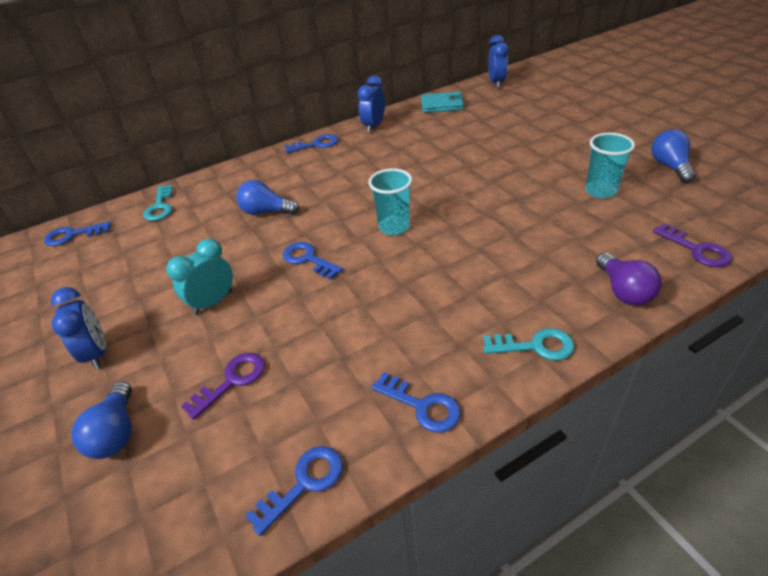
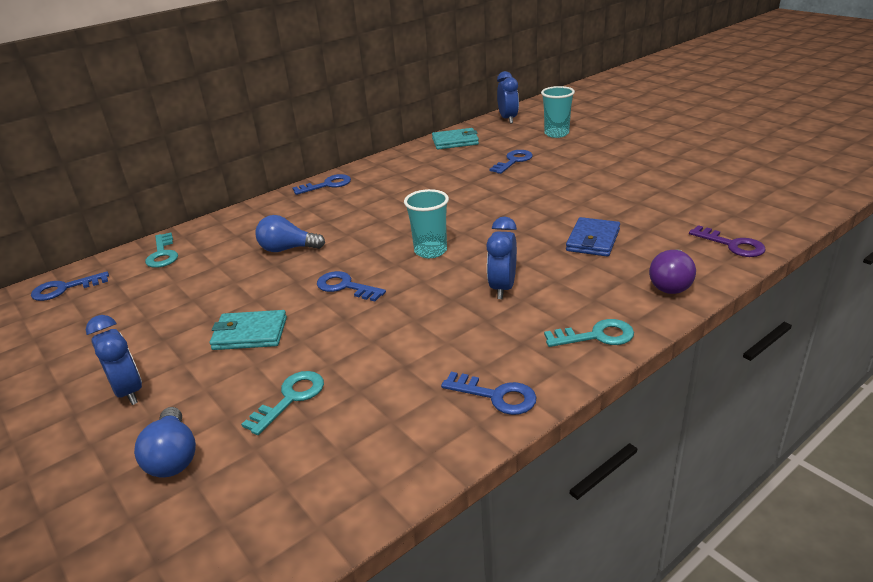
camera: 10 degrees left, 10 degrees down
(213, 302) = (250, 333): turquoise clock -> turquoise wallet
(232, 381) = (290, 398): purple key -> turquoise key
(304, 483) = (391, 472): blue key -> blue key (513, 161)
(374, 126) = (386, 165): blue clock -> blue clock (502, 288)
(552, 230) = (593, 240): none -> blue wallet
(600, 191) = (632, 204): turquoise cup -> turquoise cup (556, 134)
(623, 291) = (671, 284): purple light bulb -> purple light bulb turned 45 degrees clockwise
(670, 166) = (694, 180): blue light bulb -> none

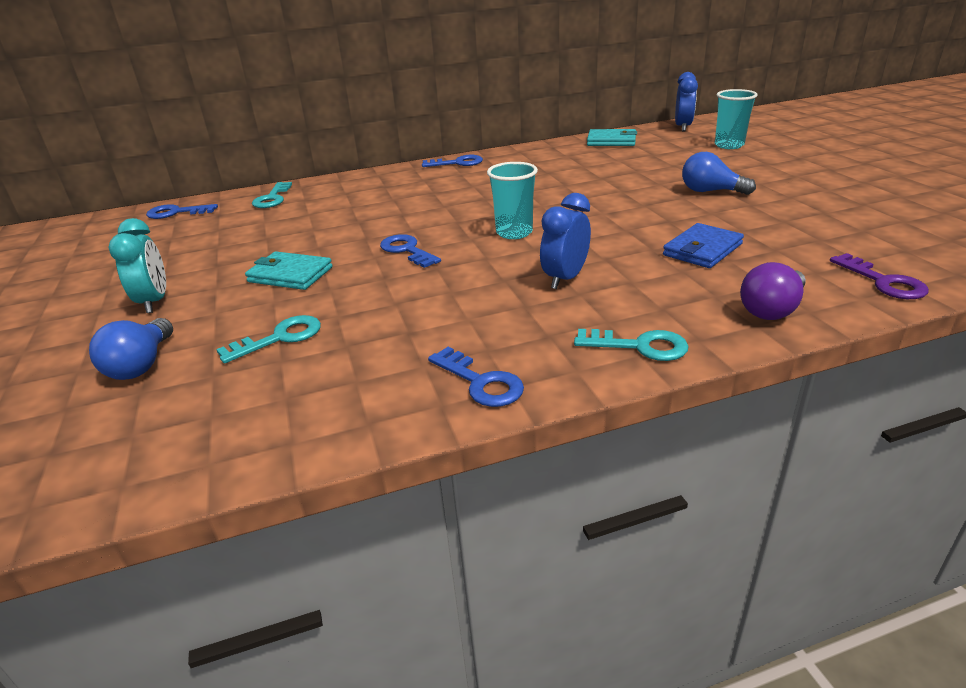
camera: 20 degrees right, 0 degrees up
(129, 391) = (154, 302): blue clock -> turquoise clock
(287, 249) = (380, 210): blue light bulb -> blue light bulb (710, 191)
(513, 161) = (662, 164): blue key -> none

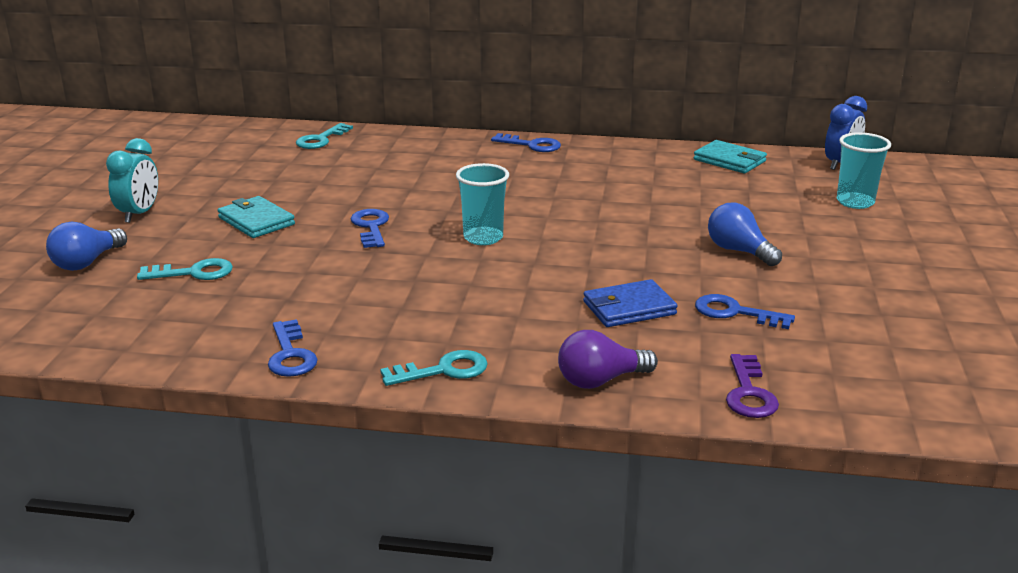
camera: 25 degrees right, 5 degrees down
(176, 213) = (231, 133): blue key -> blue key (735, 313)
(565, 279) = (466, 295): blue clock -> none
(639, 346) = (443, 370): turquoise key -> turquoise key turned 60 degrees counterclockwise

